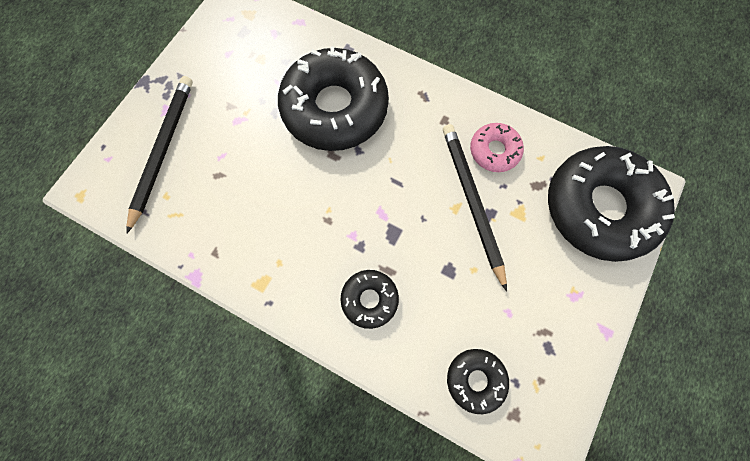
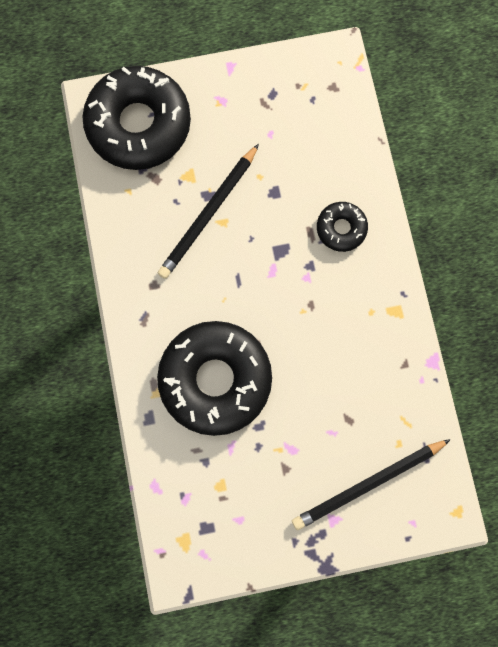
camera: 130 degrees left, 5 degrees up
(475, 380) = (332, 124): black donut -> none
(494, 151) = (151, 228): pink donut -> none

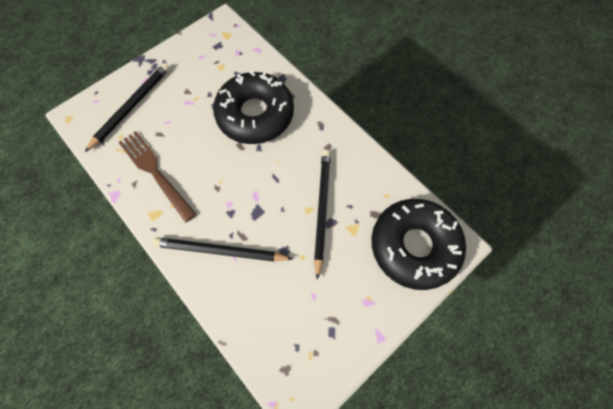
camera: 150 degrees right, 10 degrees down
(341, 228) = (220, 251): black donut -> black pencil
(374, 365) = (155, 172): none -> brown fork

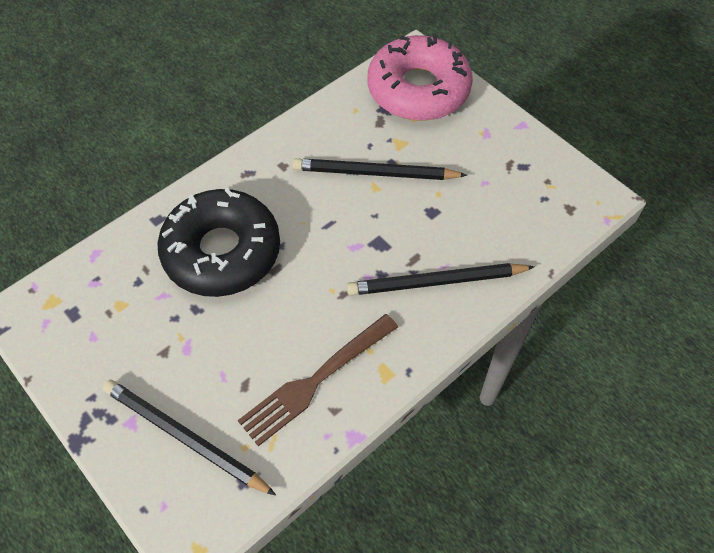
camera: 90 degrees left, 10 degrees down
(220, 251) = (436, 282): black pencil -> black pencil turned 75 degrees clockwise
(414, 246) = (418, 89): black donut -> pink donut

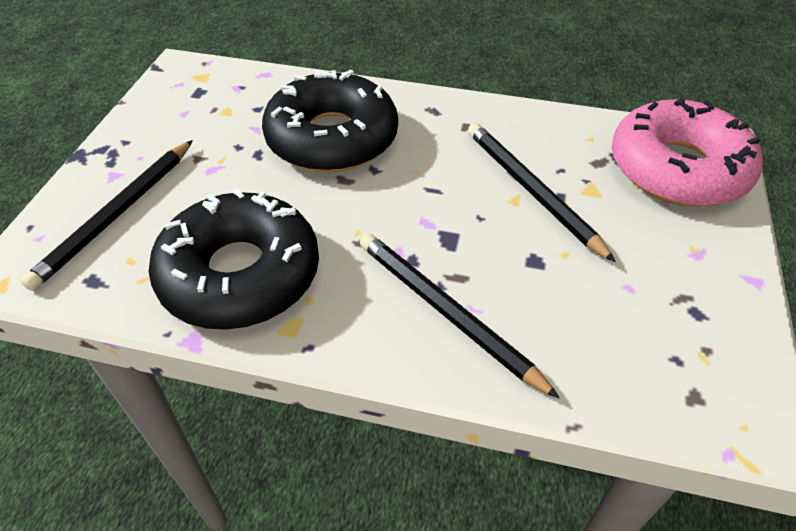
camera: 55 degrees right, 10 degrees down
(185, 437) = (117, 215): black pencil -> black pencil turned 150 degrees counterclockwise
(316, 380) = (240, 274): brown fork -> black donut

